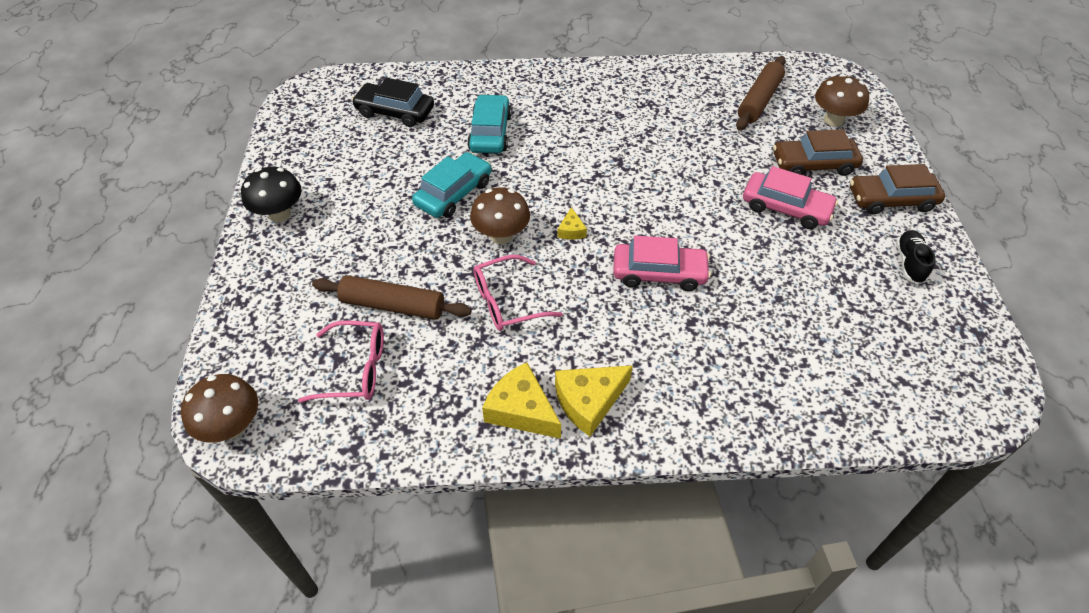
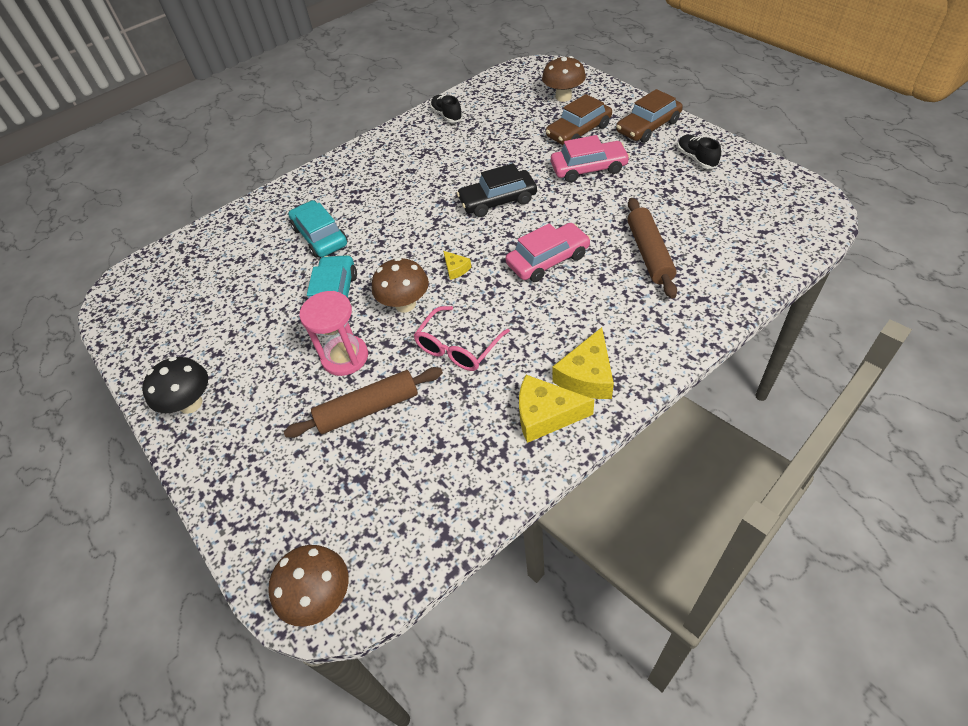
camera: 30 degrees left, 0 degrees up
(356, 369) = (385, 476): pink glasses -> none
(395, 112) = (220, 265): black car -> black car (498, 200)
(415, 250) = (345, 357): none -> pink hourglass
(701, 79) = (447, 115): none -> black shoe
(759, 100) = (502, 109): brown rolling pin -> brown rolling pin (649, 253)

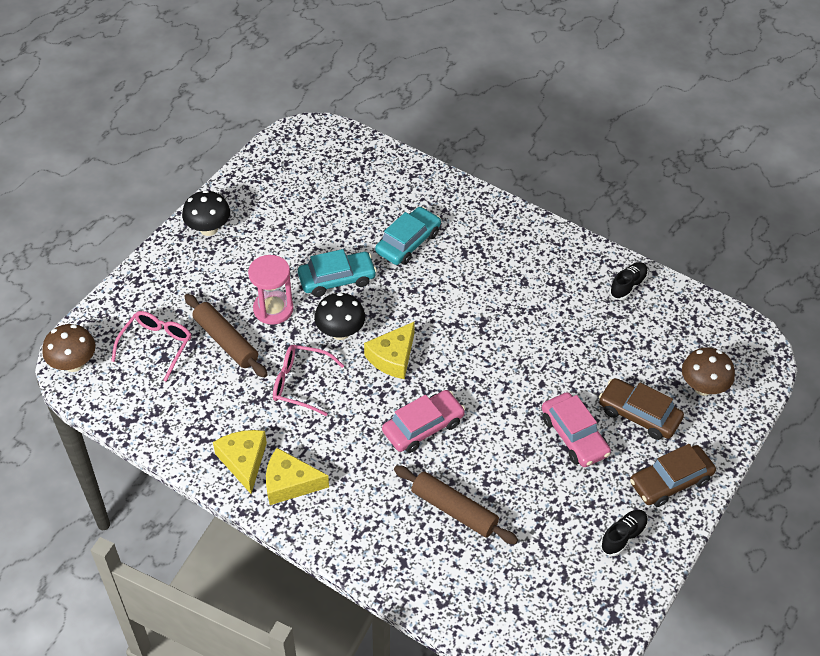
camera: 65 degrees right, 0 degrees up
(339, 485) = (157, 345): none -> pink glasses
(405, 304) = (340, 332): brown mushroom -> black mushroom
(456, 269) = (392, 357): yellow cheese -> yellow cheese, size x1.94
(498, 200) = (498, 367): black car -> none
(548, 260) = (423, 427): pink car -> pink car turned 75 degrees counterclockwise
(648, 127) = (670, 481): brown car -> brown car turned 60 degrees counterclockwise
(649, 253) = (454, 510): brown rolling pin -> brown rolling pin turned 60 degrees clockwise

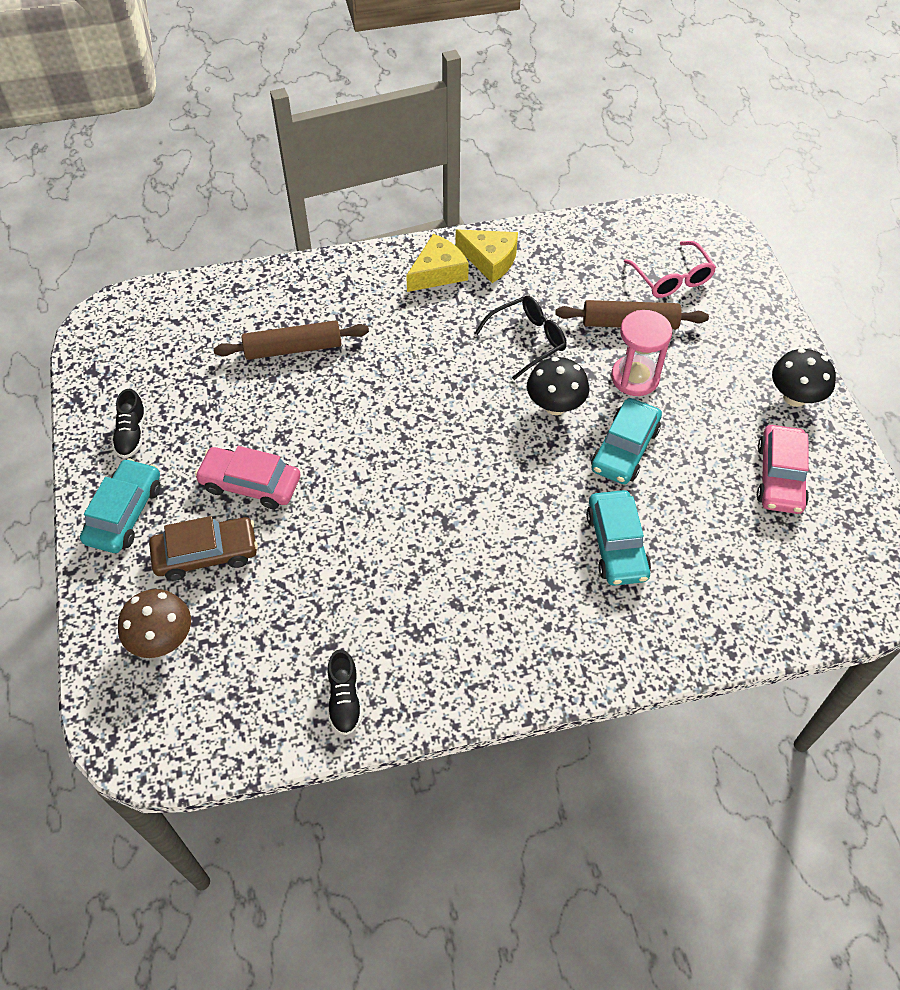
camera: 135 degrees right, 5 degrees up
(74, 364) = (703, 222): brown mushroom -> none
(300, 383) = (528, 340): pink glasses -> black glasses
(392, 357) = (484, 421): yellow cheese -> none
(423, 427) = (388, 387): pink car -> pink car (780, 476)
(670, 481) = (125, 513): brown car -> turquoise car

